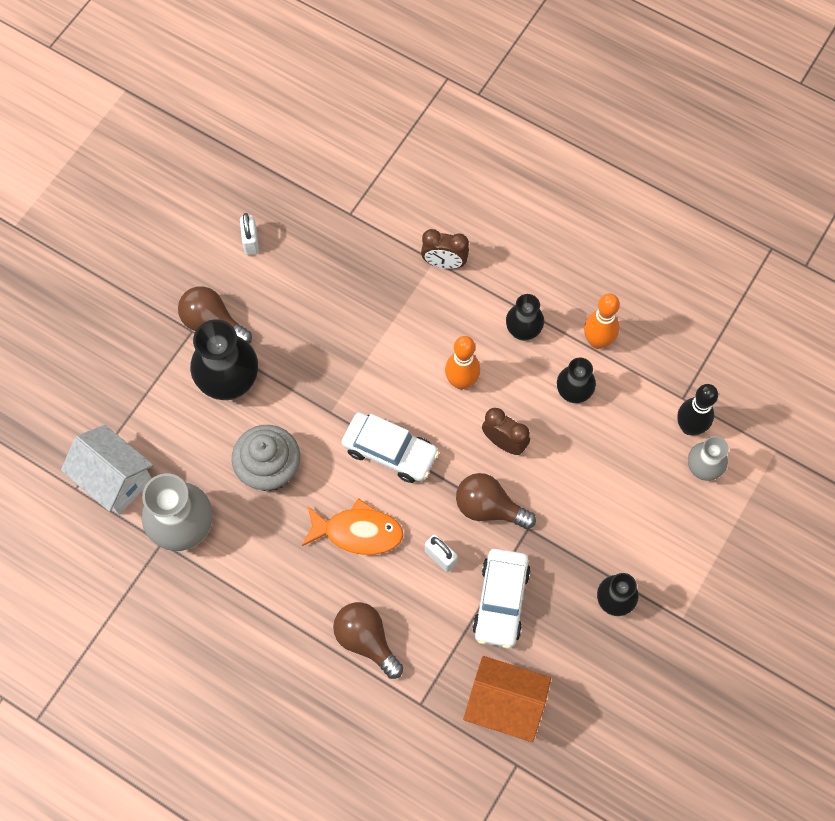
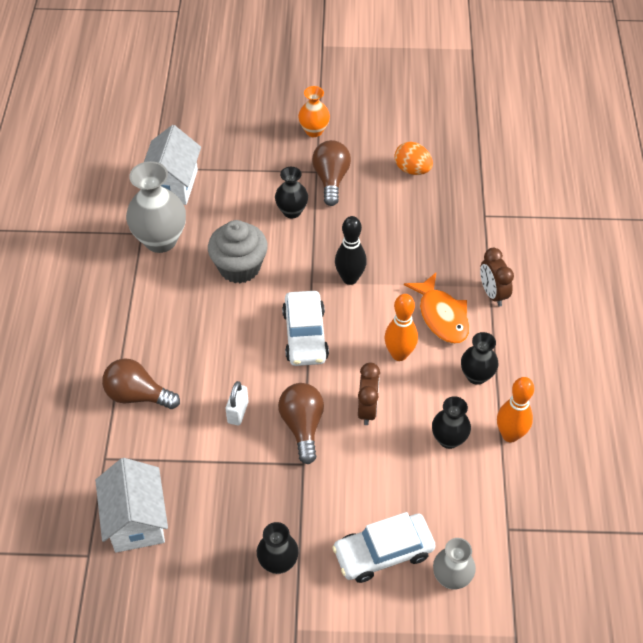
camera: 60 degrees right, 15 degrees down
(134, 302) = (314, 131): none -> orange vase
(229, 382) = (292, 211): black vase -> black vase, size x0.58
(251, 242) = (412, 170): white padlock -> orange egg
(358, 532) = (224, 346): orange fish -> orange fish (441, 316)
(366, 640) = (138, 395): brown light bulb -> brown light bulb turned 90 degrees counterclockwise
(501, 601) = (226, 474): white car -> white car (383, 552)
(504, 705) = (136, 520): orange house -> white house
(689, 427) = (484, 547): black bowling pin -> black bowling pin (350, 278)

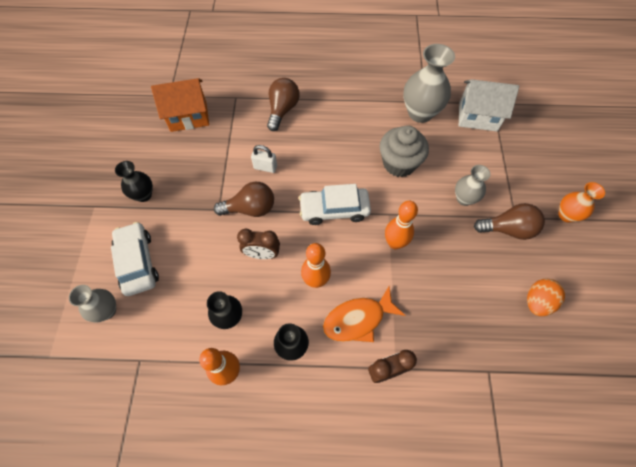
camera: 90 degrees right, 10 degrees up
(136, 520) = (188, 116): white house -> orange house
(292, 211) = (464, 198): black vase -> grey vase
(350, 278) = (395, 243): black bowling pin -> orange bowling pin

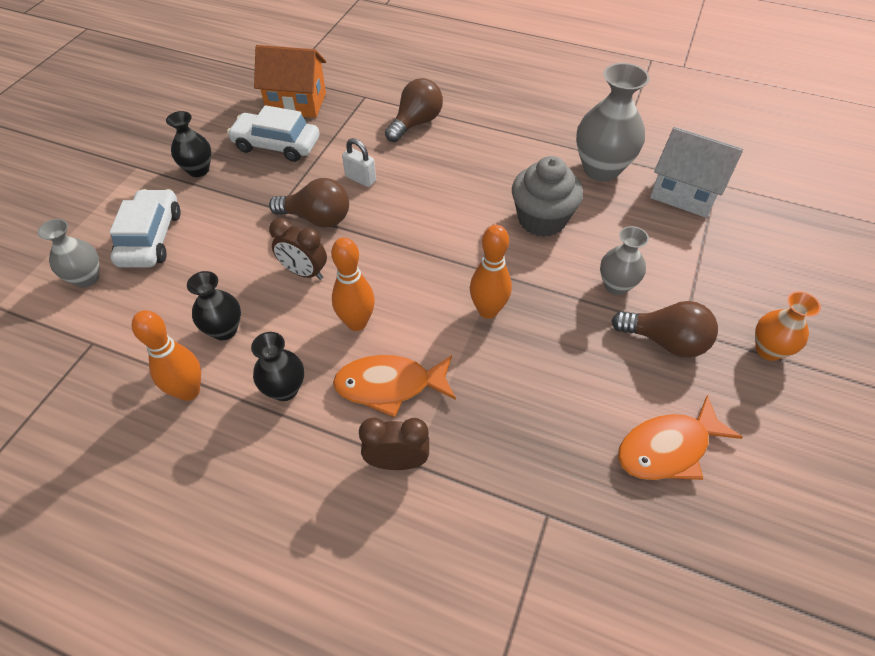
camera: 20 degrees right, 10 degrees down
(334, 210) = (425, 249): white car -> white car (276, 145)
(537, 302) = (668, 448): orange egg -> orange fish

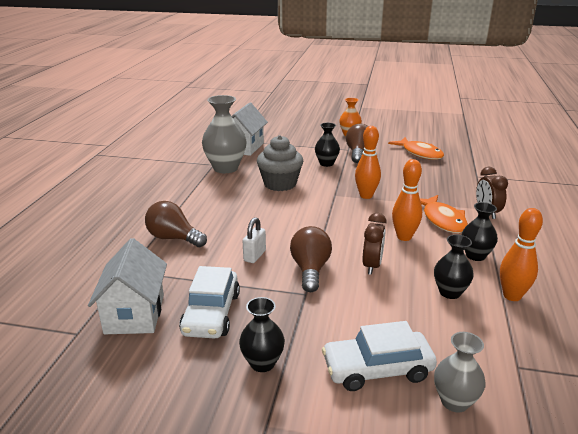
camera: 100 degrees left, 25 degrees down
(296, 103) = (134, 314): orange house -> white house
(616, 285) = (326, 163): grey vase -> black vase

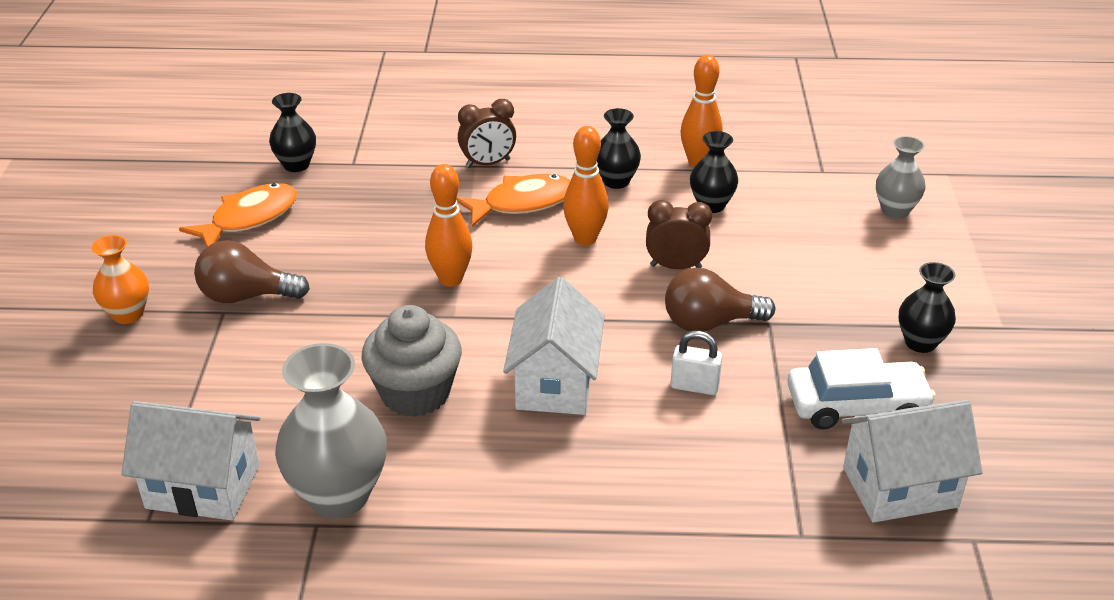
camera: 100 degrees left, 10 degrees up
(174, 238) = (675, 502): brown light bulb -> none
(273, 216) = (555, 383): none -> white house
(326, 163) = (305, 337): black vase -> black vase (296, 165)
(377, 369) = (879, 257): white car -> none

